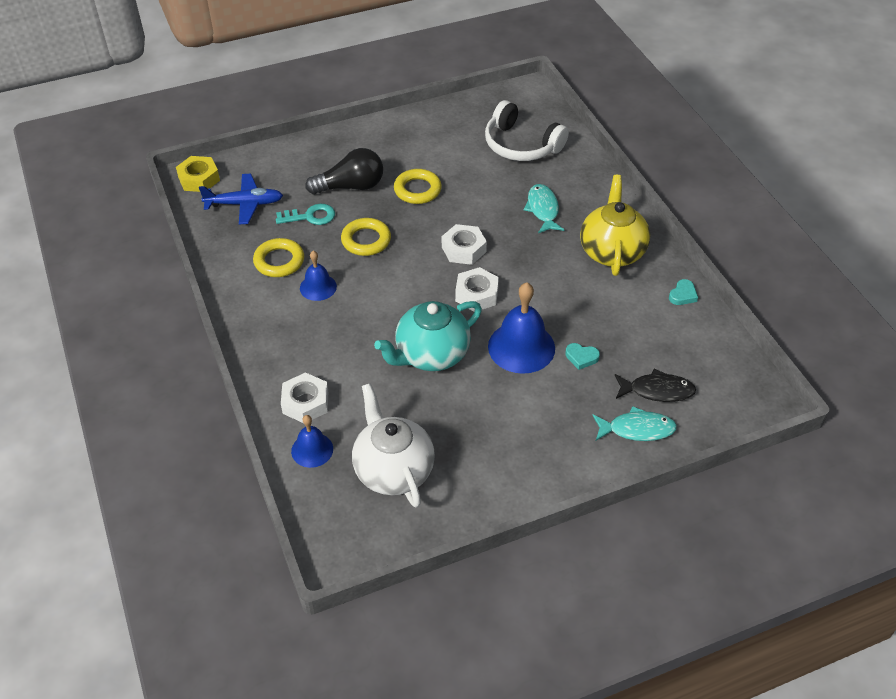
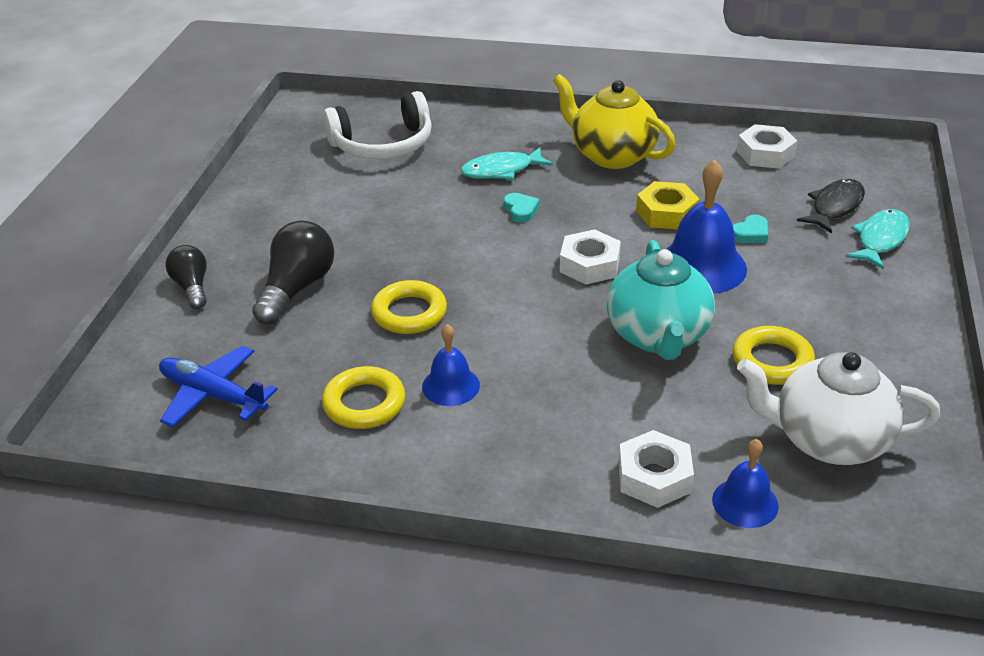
camera: 55 degrees left, 10 degrees down
(199, 179) = (101, 422): yellow nut -> yellow nut (666, 213)
(244, 204) = (213, 395): blue plane -> blue plane turned 90 degrees counterclockwise
(310, 216) = (310, 343): turquoise key -> none
(319, 148) = (192, 287): none -> black light bulb
(417, 190) = (367, 240): yellow ring -> yellow ring (772, 361)
(464, 249) = (506, 246): white nut -> white nut (765, 154)
(543, 209) = (501, 170): turquoise fish -> turquoise fish turned 45 degrees counterclockwise
(683, 295) = (713, 141): turquoise heart -> turquoise heart (521, 210)

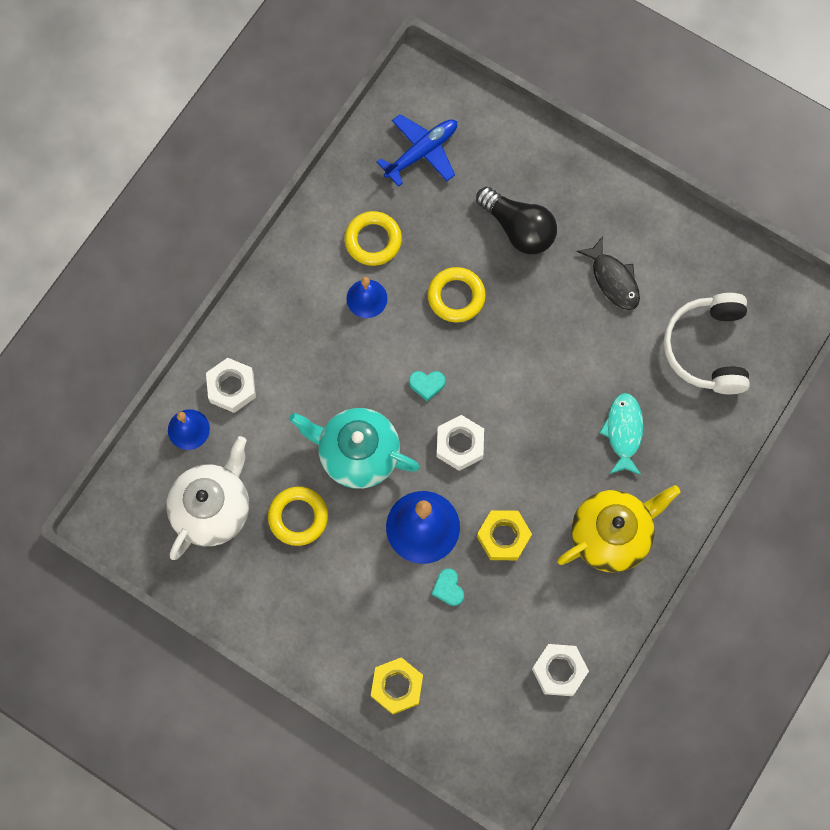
camera: 110 degrees right, 35 degrees up
(192, 287) = (550, 159): black light bulb -> none
(521, 210) = (556, 424): turquoise heart -> turquoise heart (427, 384)
(834, 207) = (455, 679): black fish -> black fish (613, 280)
(880, 239) = (397, 686): turquoise fish -> yellow nut

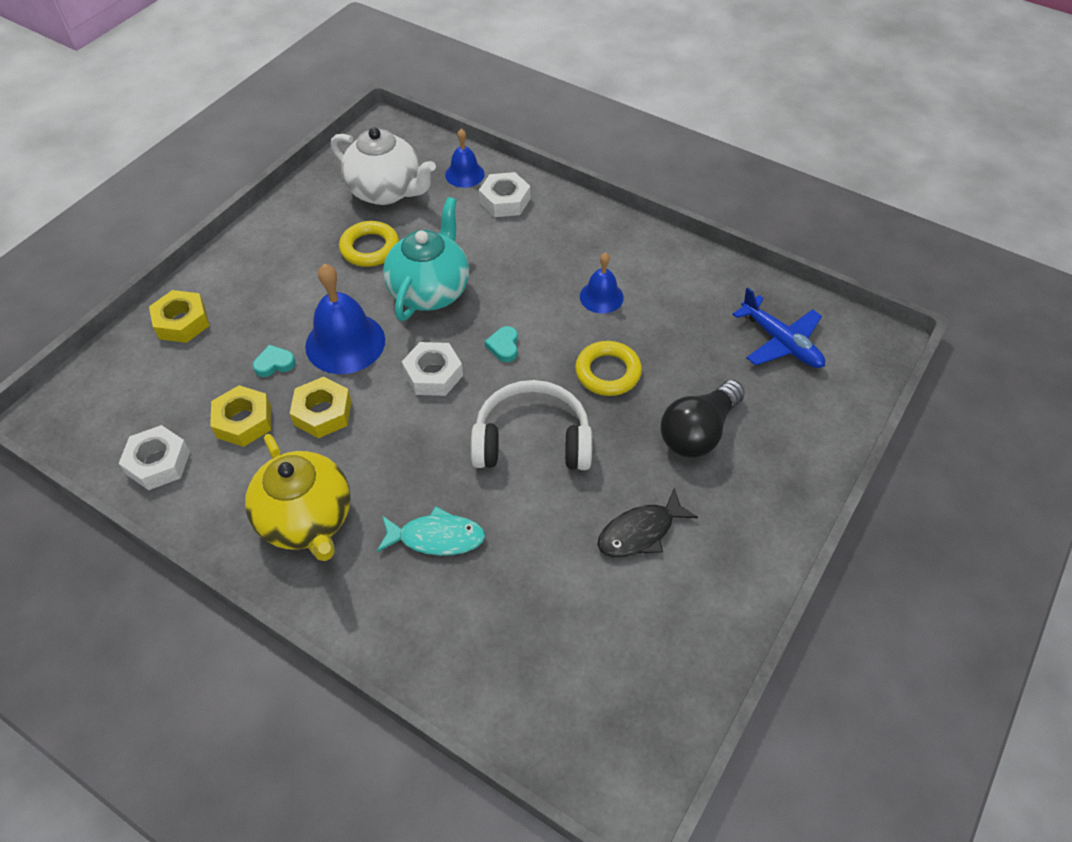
camera: 90 degrees right, 20 degrees down
(373, 240) = (668, 301): yellow ring -> none
(514, 605) = (243, 421): none -> yellow nut
(707, 348) = (548, 644): white headphones -> white headphones (532, 440)

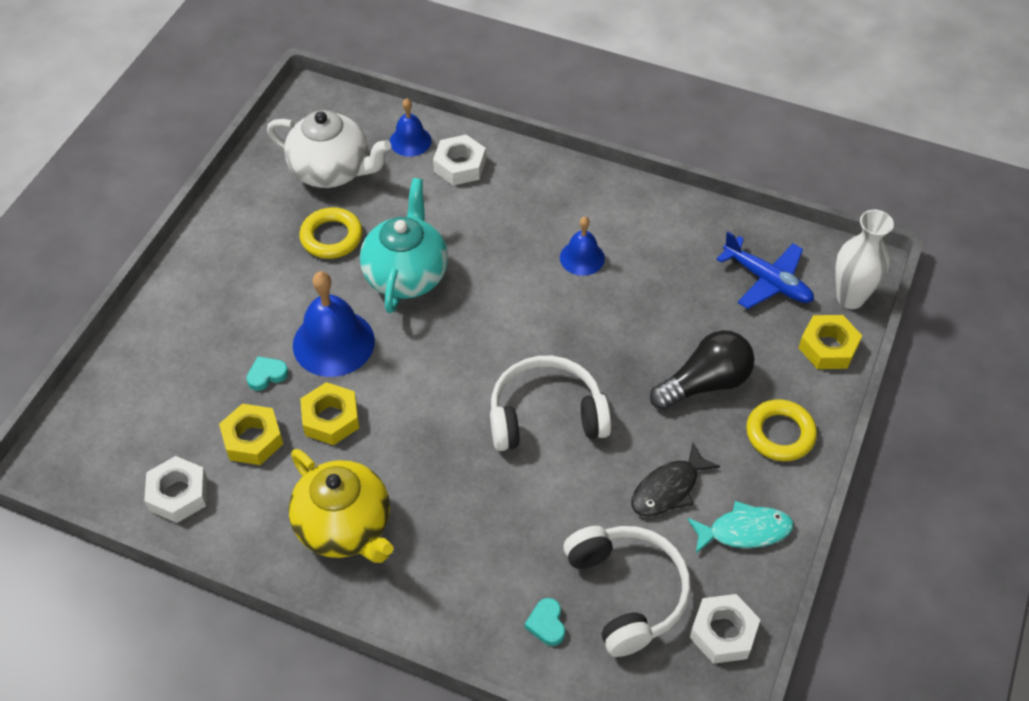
camera: 10 degrees left, 0 degrees up
(182, 322) = (156, 345): yellow nut -> yellow nut (828, 347)
(433, 374) = (432, 363): white nut -> white nut (723, 633)
(436, 537) = (476, 524): turquoise fish -> turquoise fish (744, 531)
(504, 346) = (496, 323): turquoise heart -> turquoise heart (546, 624)
(575, 633) = (627, 592): none -> white headphones
(608, 372) = (605, 336): yellow ring -> yellow ring (780, 434)
(698, 432) = (704, 383): black light bulb -> black light bulb turned 150 degrees counterclockwise
(863, 370) = (850, 298): none -> white vase

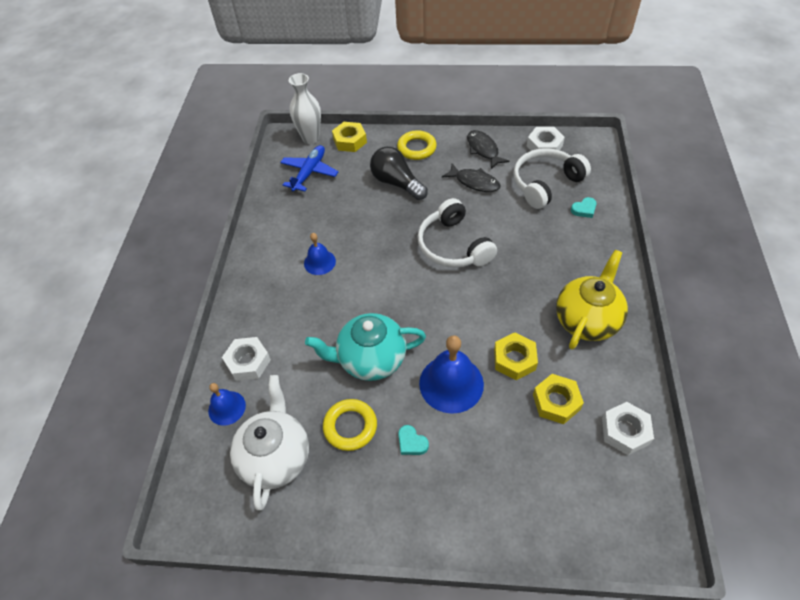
camera: 105 degrees left, 0 degrees up
(267, 375) = (499, 417): turquoise heart -> turquoise heart (411, 442)
(744, 531) = (483, 149): turquoise fish -> black fish

